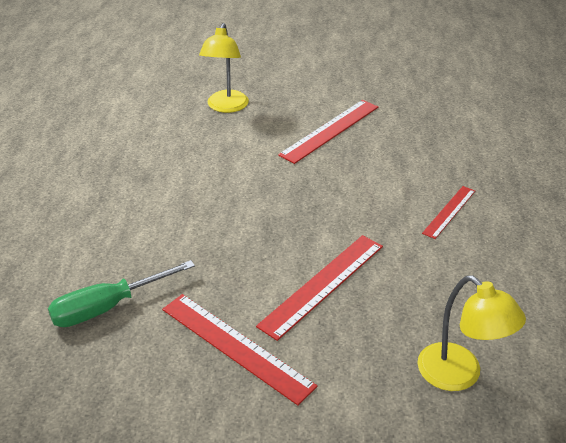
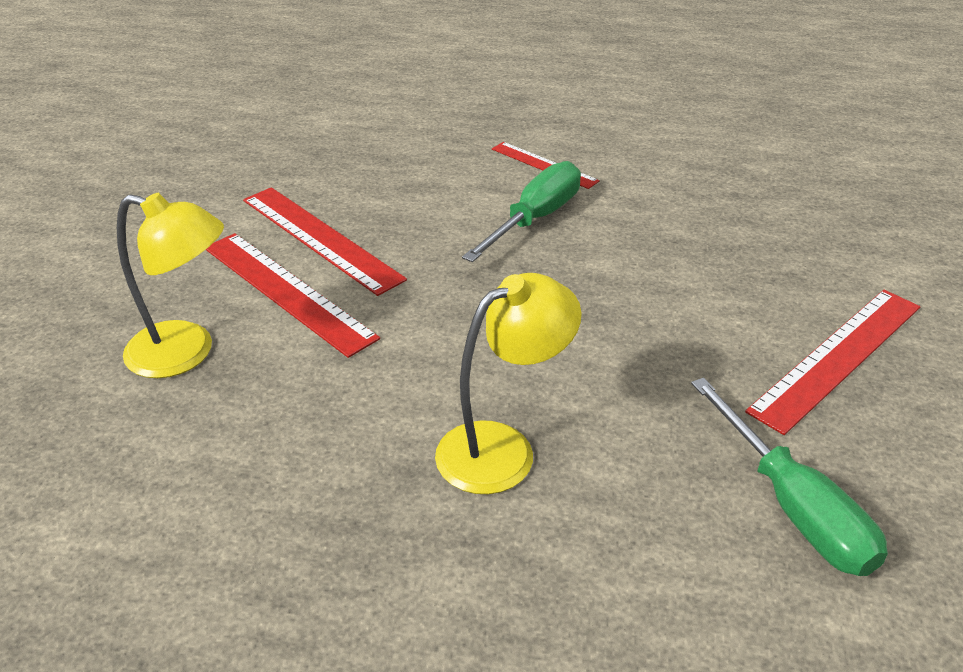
camera: 85 degrees left, 0 degrees up
(322, 285) = (698, 274): red ruler -> red ruler (287, 291)
(373, 209) = (535, 219): none -> green screwdriver
(459, 375) = (828, 195): yellow lamp -> yellow lamp (502, 448)

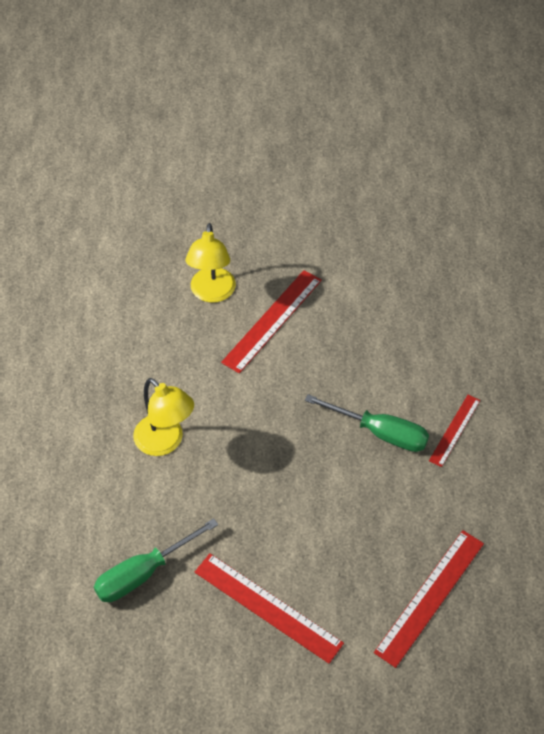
camera: 80 degrees right, 15 degrees up
(320, 238) = (328, 322): red ruler -> red ruler (430, 597)

